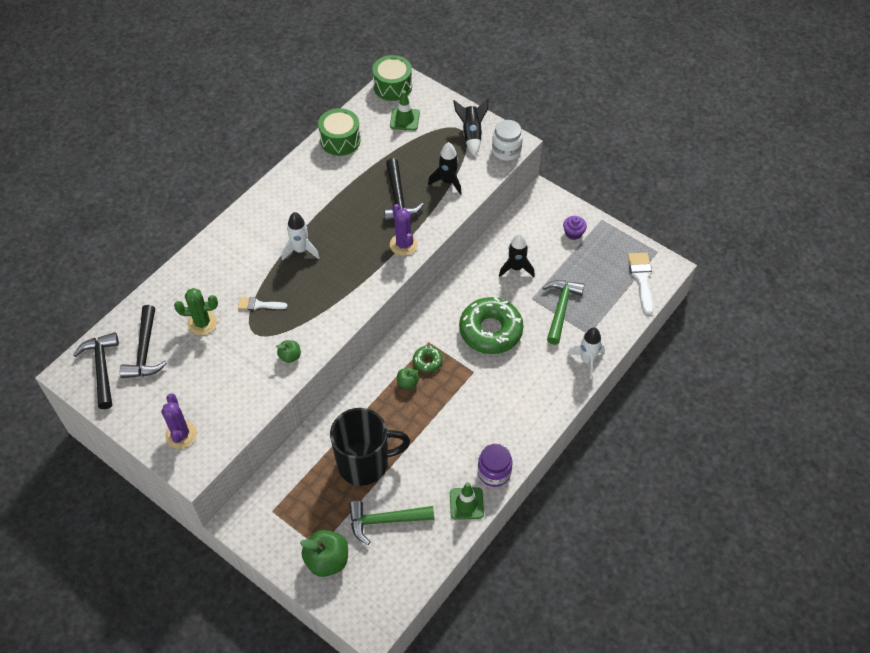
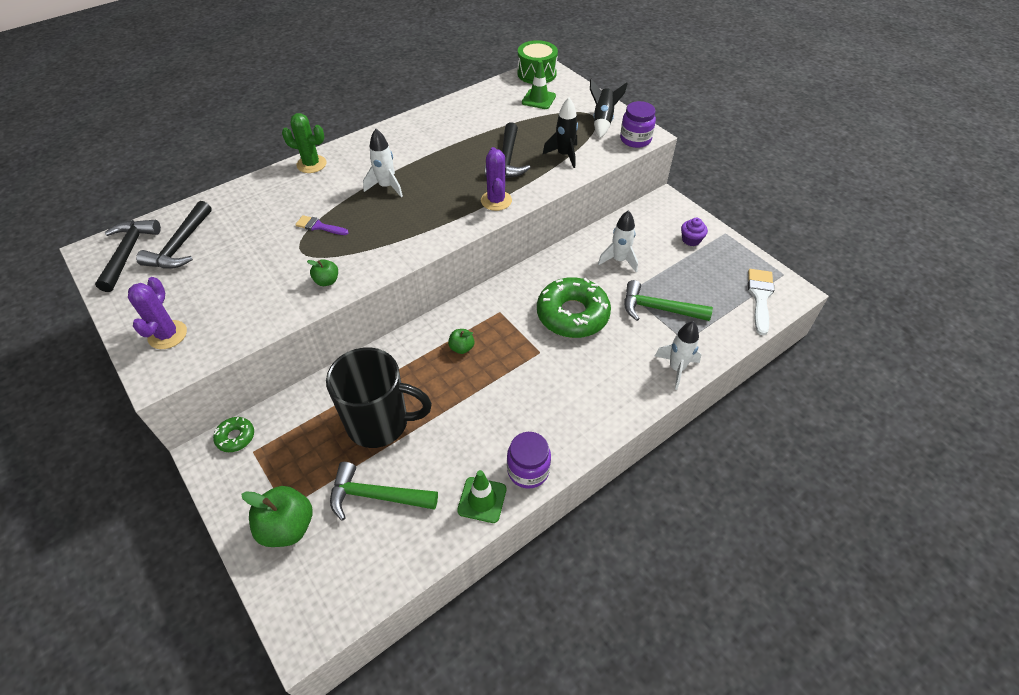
camera: 15 degrees right, 5 degrees down
(202, 323) = (253, 232): green cactus -> green cactus (311, 164)
(258, 305) = (319, 226): white brush -> purple brush
(340, 140) = (468, 105): green drum -> none
(427, 361) = (492, 331): green donut -> green donut (235, 437)
(506, 151) = (635, 139): white jar -> purple jar
(516, 268) = (619, 260): black rocket -> white rocket
(560, 309) = (658, 309): green hammer -> green hammer turned 105 degrees counterclockwise

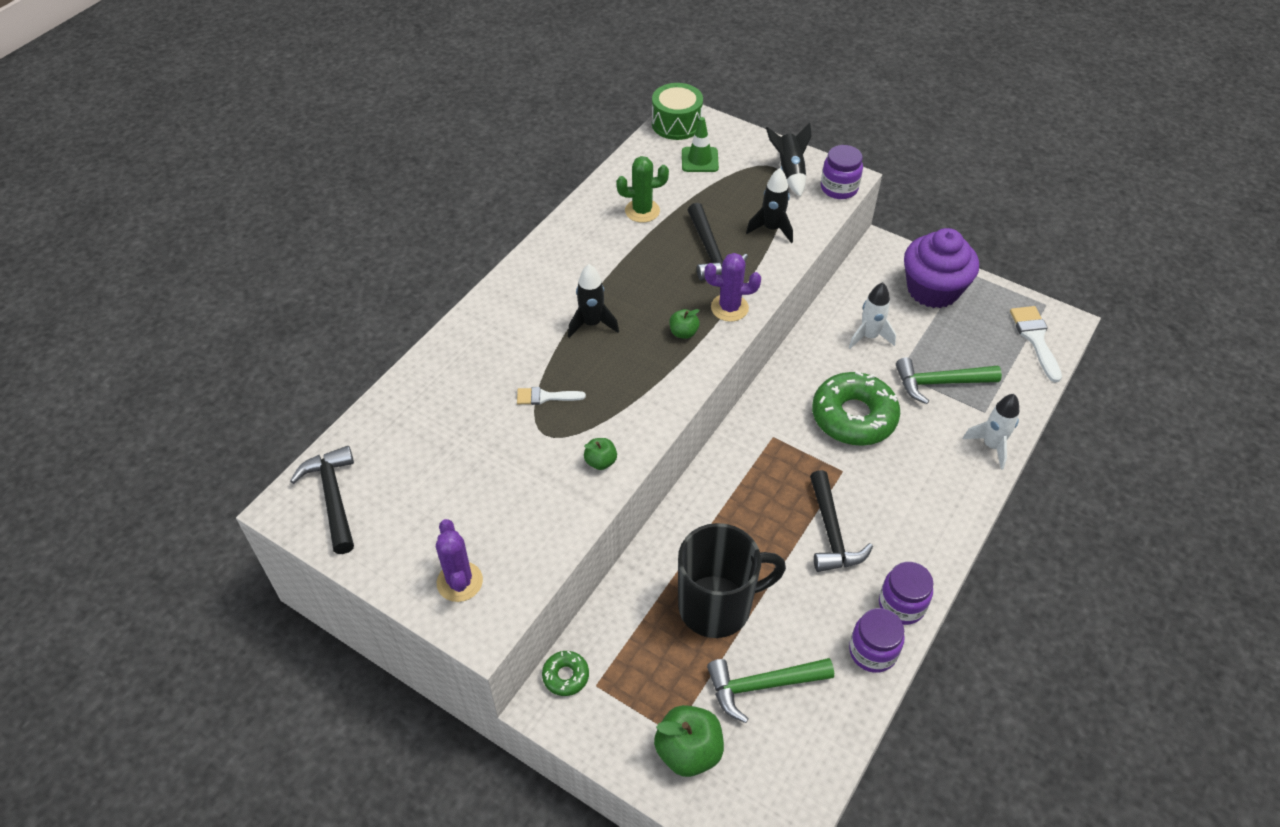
camera: 20 degrees left, 0 degrees up
(181, 245) = (392, 469): black hammer -> black hammer (831, 532)
(311, 164) = (480, 318): green cactus -> green cactus (642, 211)
(319, 226) = (545, 397): purple brush -> white brush
(386, 187) = (592, 324): white rocket -> black rocket
(462, 348) = (756, 492): green apple -> green apple (683, 333)
(482, 500) = (872, 651): green traffic cone -> purple jar
(496, 201) = (729, 308): purple cactus -> purple cactus turned 60 degrees counterclockwise
(691, 240) = (933, 289): purple cupcake -> purple cupcake, size x2.37

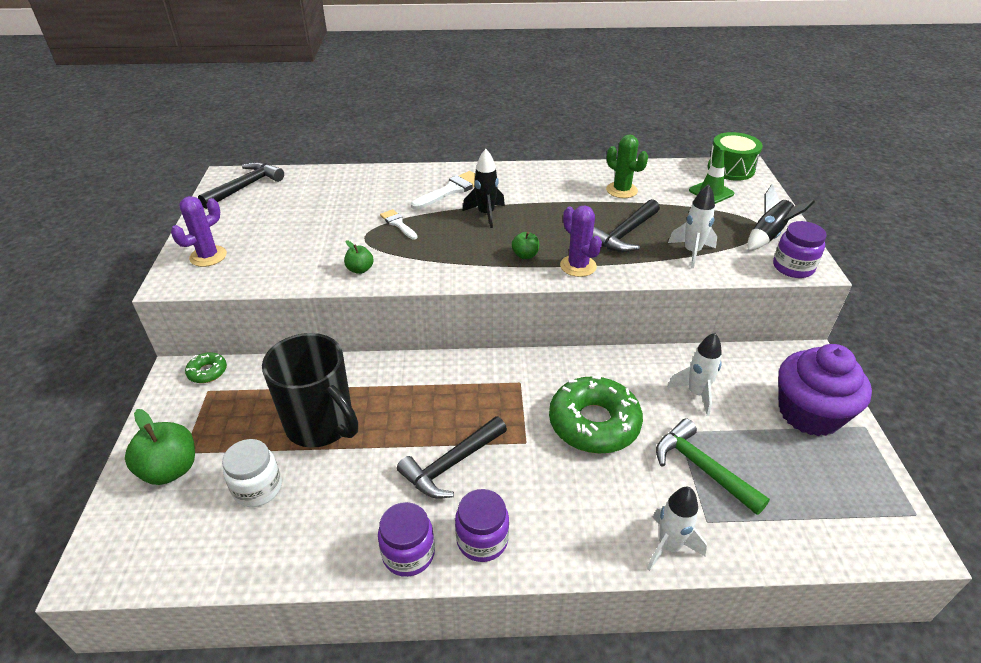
camera: 55 degrees right, 10 degrees down
(762, 685) = (258, 488): green hammer -> white jar
(771, 229) = (691, 252): black rocket -> white rocket
(872, 651) = (340, 553): purple jar -> purple jar (482, 540)
(1035, 338) = (856, 524): white brush -> white brush (451, 190)

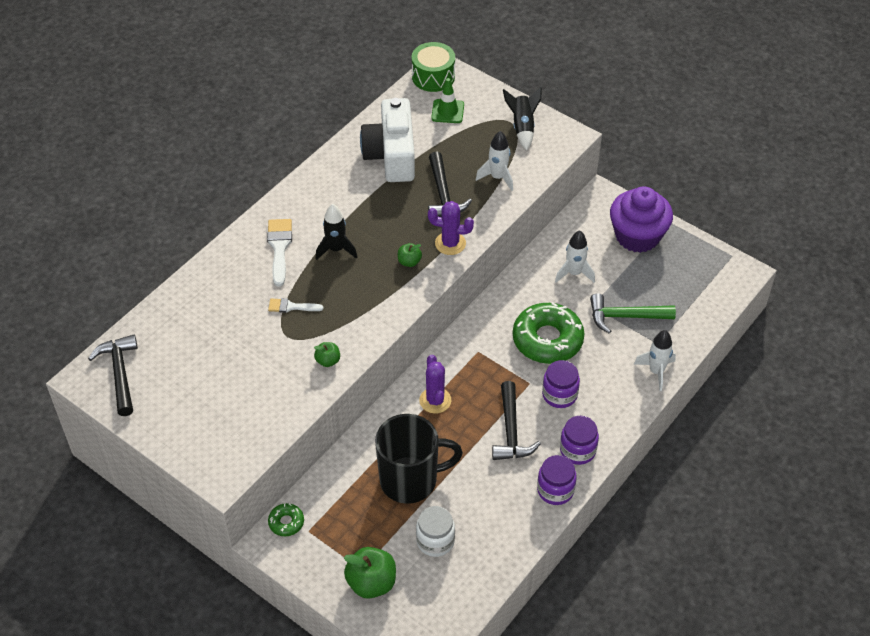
camera: 50 degrees left, 10 degrees up
(208, 256) = (210, 443): purple cactus -> purple cactus (435, 400)
(621, 190) = (391, 155): green cactus -> white camera
(793, 267) = (561, 144): purple jar -> purple jar (559, 395)

